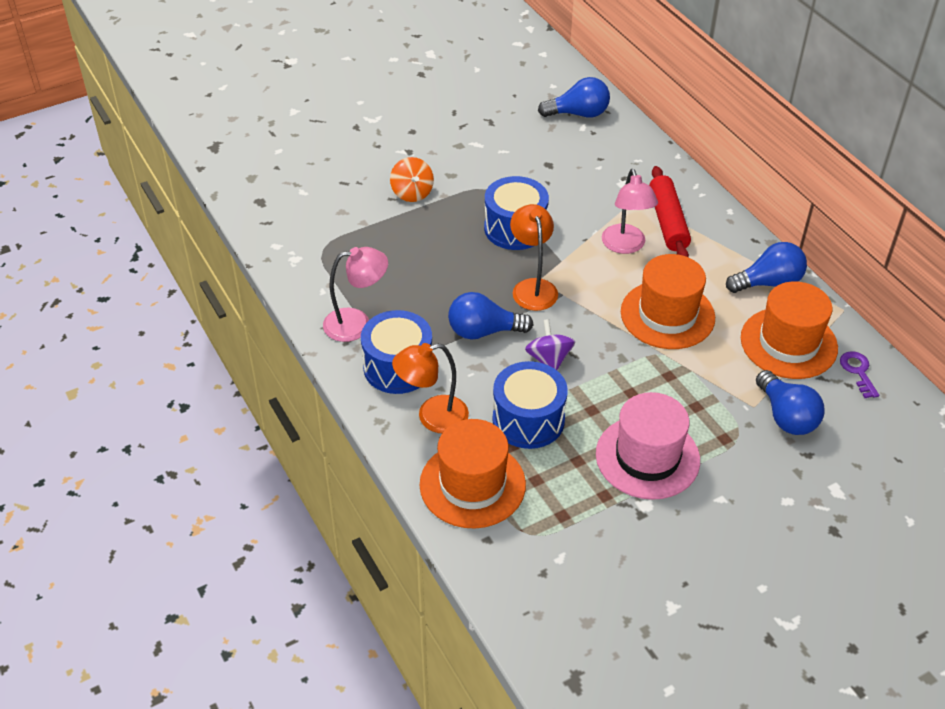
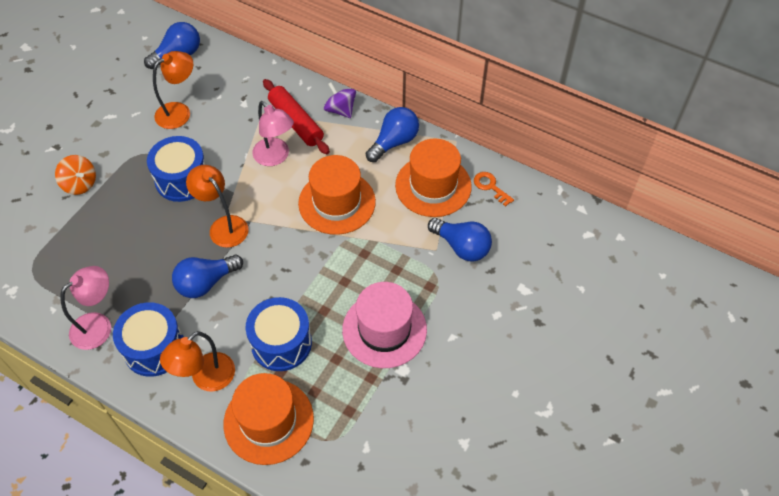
camera: 30 degrees left, 10 degrees up
(549, 166) = (179, 112): none -> orange lamp
(549, 359) = (269, 283): purple spinning top -> purple spinning top (340, 110)
(858, 371) = (490, 187): purple key -> orange key

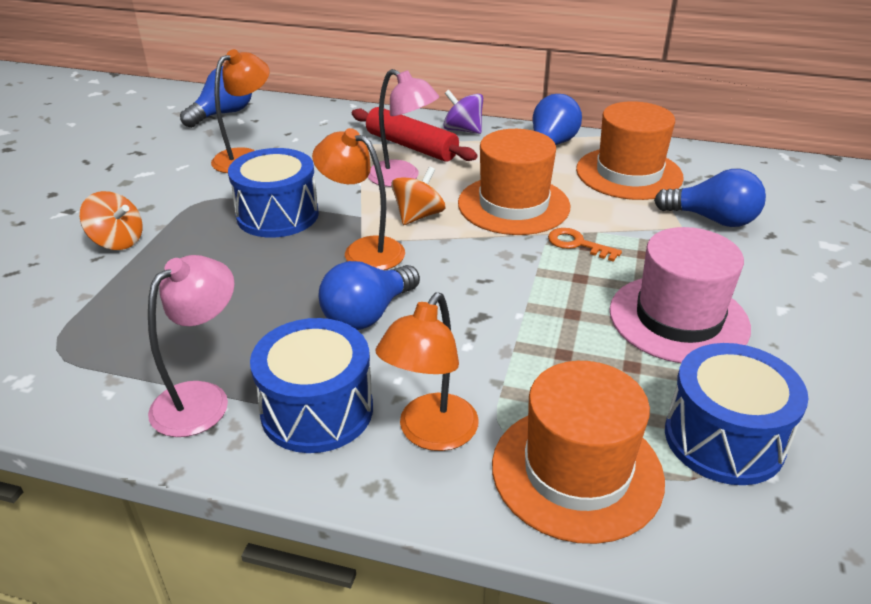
camera: 15 degrees left, 20 degrees down
(270, 200) = (418, 216): none -> orange spinning top
(281, 343) = (531, 363): blue drum -> blue drum (724, 439)
(490, 187) = (700, 164): orange key -> orange key (577, 244)

